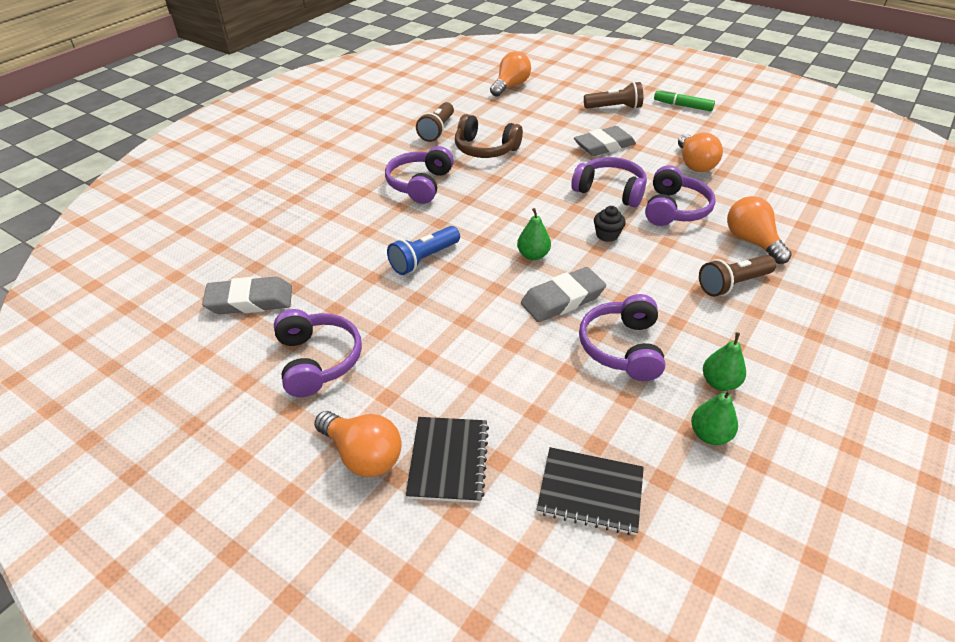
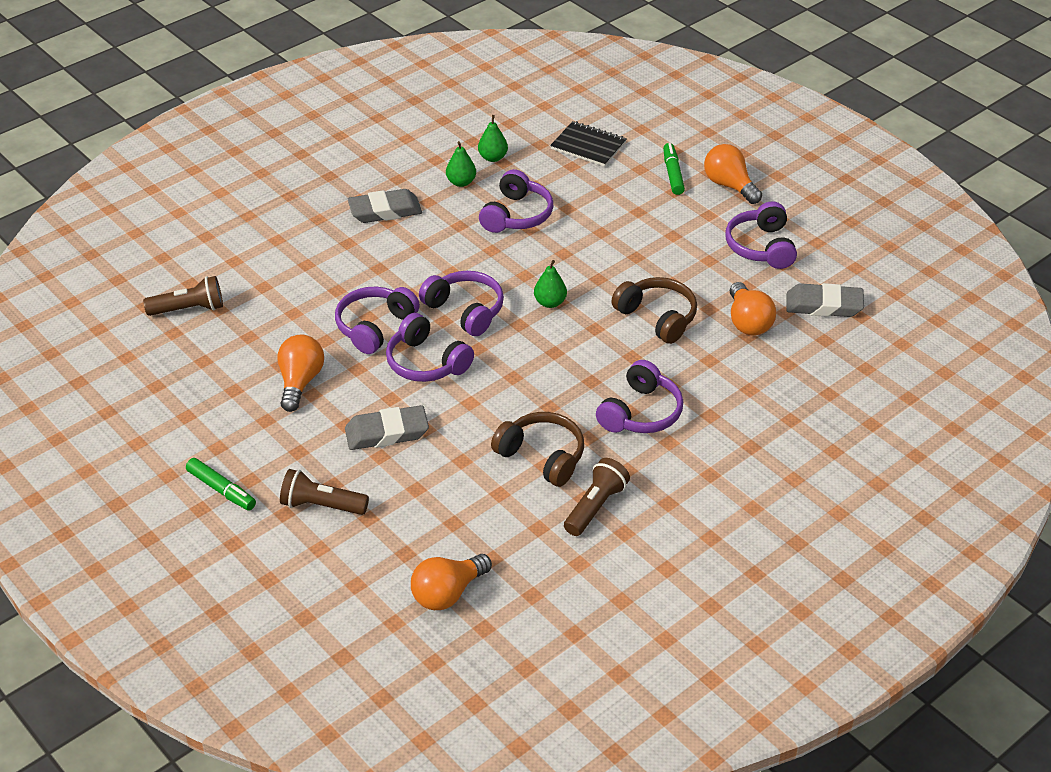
camera: 165 degrees left, 0 degrees up
(424, 259) = (657, 317): blue flashlight -> brown headphones
(448, 460) = (673, 174): black notebook -> green marker
(562, 299) = (544, 258): grey eraser -> grey eraser (385, 211)
(607, 235) = (465, 310): black cupcake -> purple headphones
(733, 284) = (386, 245): brown flashlight -> brown flashlight (189, 309)
(751, 241) = (330, 279): orange light bulb -> orange light bulb (748, 322)

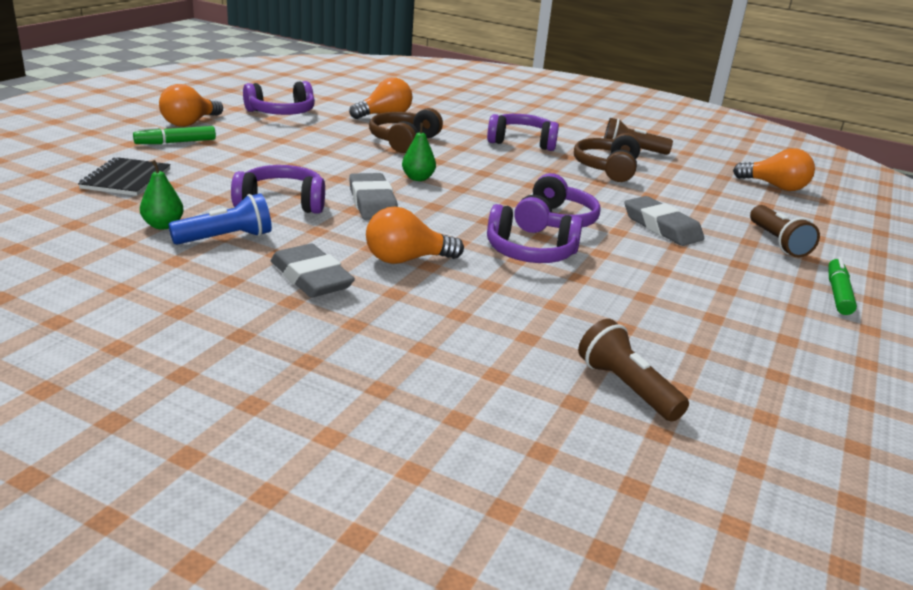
camera: 115 degrees left, 15 degrees down
(300, 382) = (654, 279): orange light bulb -> orange light bulb (406, 260)
(461, 182) = (226, 238): green pear -> blue flashlight
(465, 310) = (462, 212): purple headphones -> none
(824, 305) = (346, 97): grey eraser -> grey eraser (372, 203)

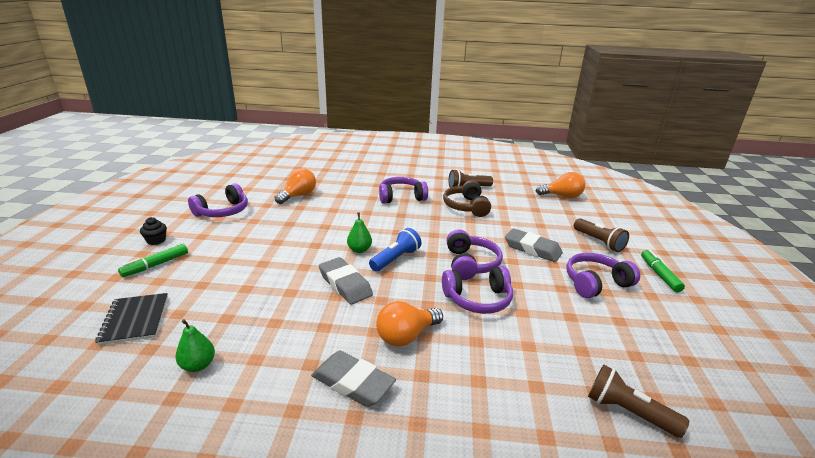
camera: 20 degrees left, 0 degrees up
(190, 123) = (156, 240): orange light bulb -> black cupcake
(226, 238) = (259, 361): blue flashlight -> blue flashlight (395, 259)
(281, 203) = (279, 306): purple headphones -> purple headphones (595, 283)
(404, 141) = (326, 216): brown headphones -> none

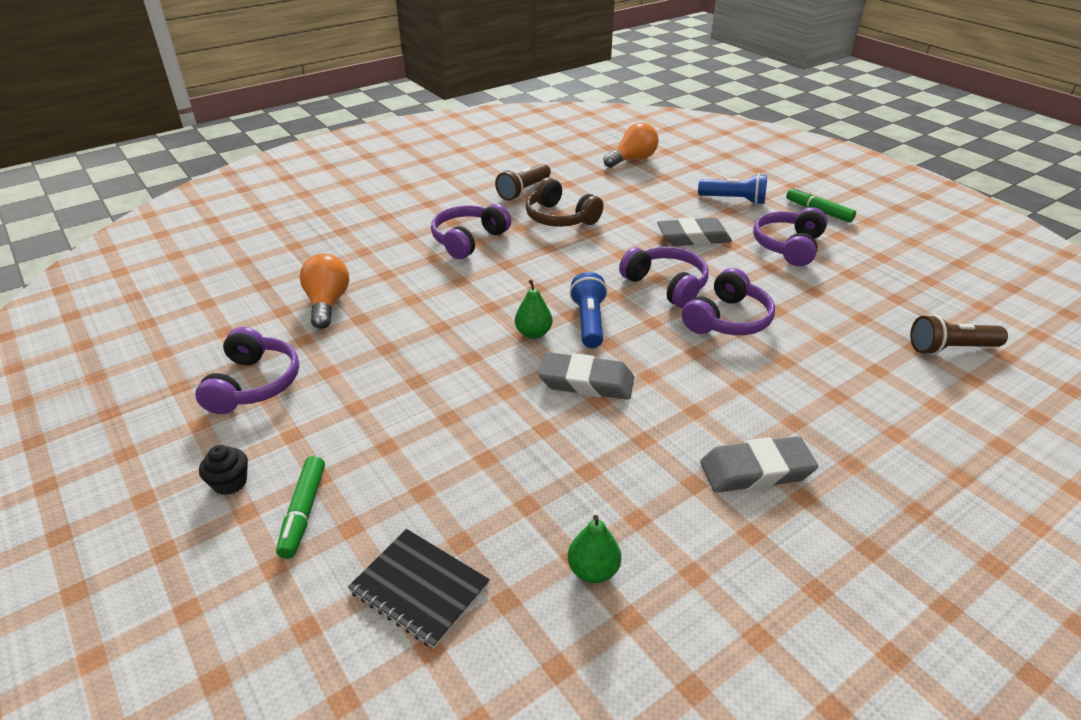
camera: 40 degrees left, 10 degrees up
(406, 336) = (727, 396): orange light bulb -> none
(598, 242) = (734, 200): brown flashlight -> blue flashlight

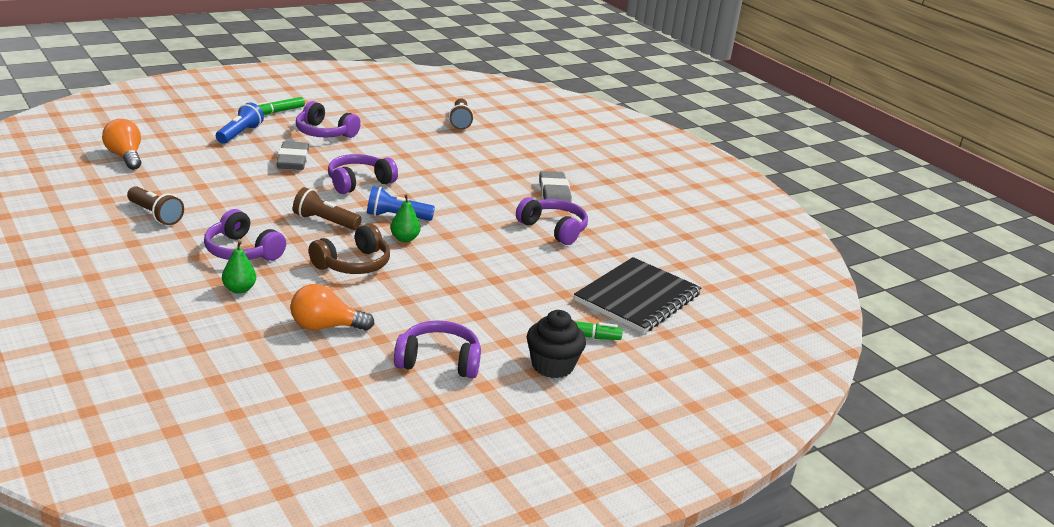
camera: 90 degrees left, 10 degrees down
(230, 483) = (552, 366): black cupcake -> black cupcake, size x1.73
(419, 588) = (637, 298): black notebook -> black notebook, size x1.67
(552, 276) = (325, 221): none -> brown flashlight
(560, 218) = (225, 205): brown headphones -> brown headphones (353, 264)
(586, 382) = (467, 228): grey eraser -> none
(593, 570) = (623, 248): green pear -> green pear (239, 289)
(727, 319) = (410, 172): purple headphones -> purple headphones (553, 229)

